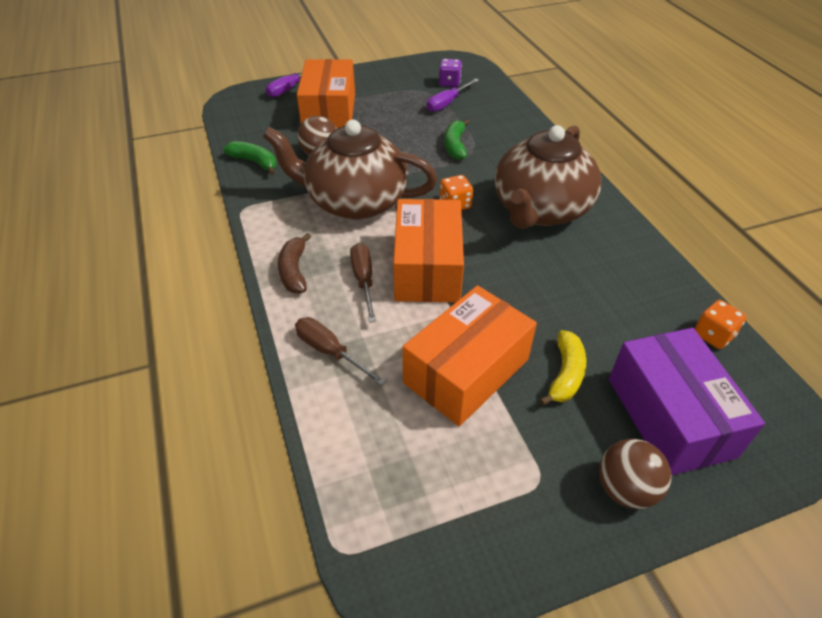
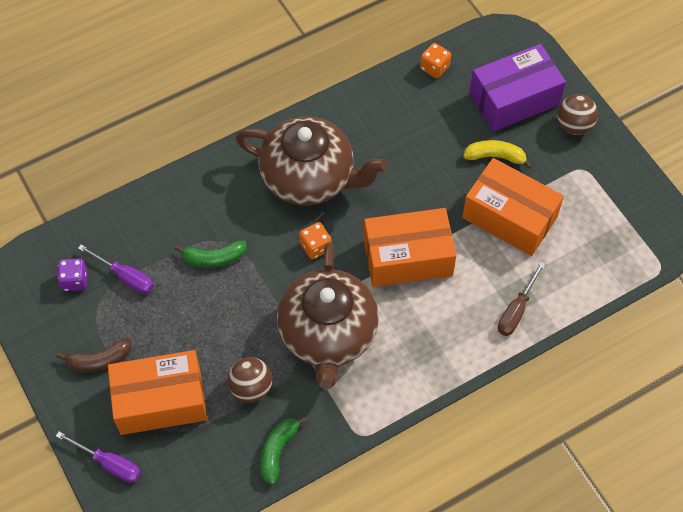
camera: 100 degrees left, 15 degrees up
(294, 271) = (436, 361): brown banana -> brown banana (99, 360)
(363, 281) = (434, 303): brown screwdriver -> none

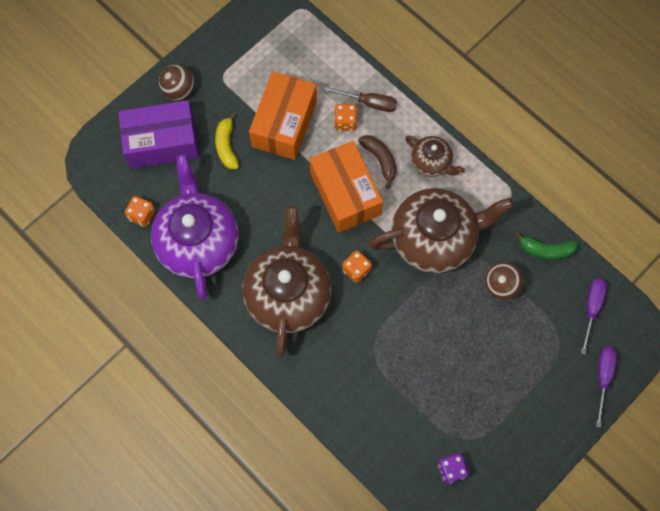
camera: 105 degrees left, 10 degrees up
(99, 360) = (518, 419): brown banana -> brown banana (380, 160)
(125, 276) = (433, 425): purple screwdriver -> purple screwdriver (591, 309)
(160, 401) = (536, 355): orange box -> none
(214, 258) = (392, 352): green banana -> none
(391, 110) = (198, 241): none -> purple teapot
(423, 357) = (431, 162): none -> brown teapot
(497, 279) = (345, 122): none -> orange dice
(514, 99) = (162, 142): purple box -> purple box turned 60 degrees counterclockwise

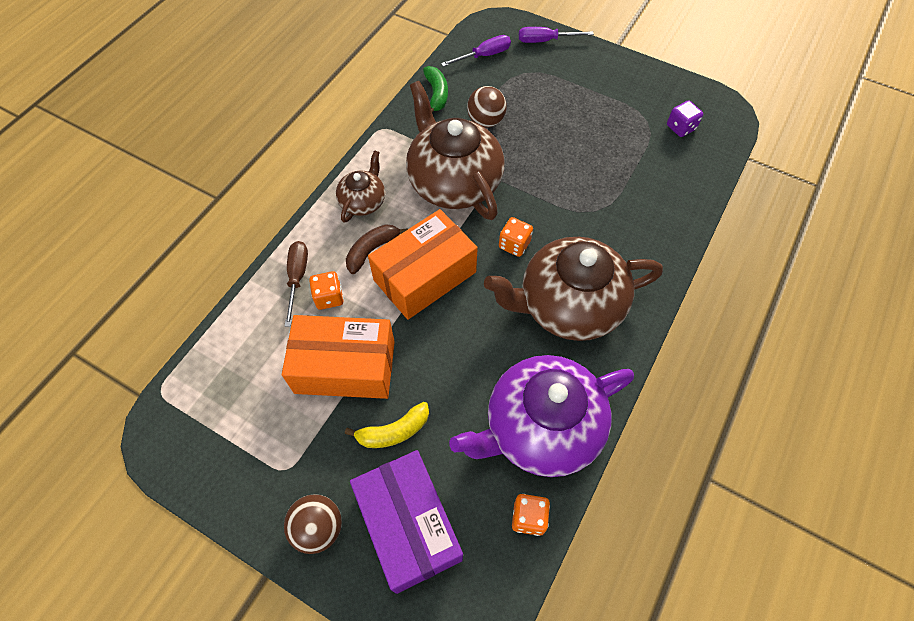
camera: 105 degrees left, 10 degrees down
(591, 309) = (484, 56): purple screwdriver -> purple screwdriver turned 150 degrees clockwise

